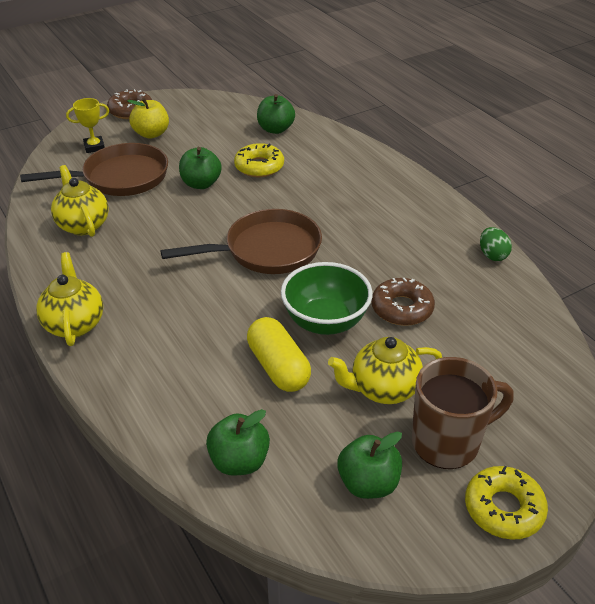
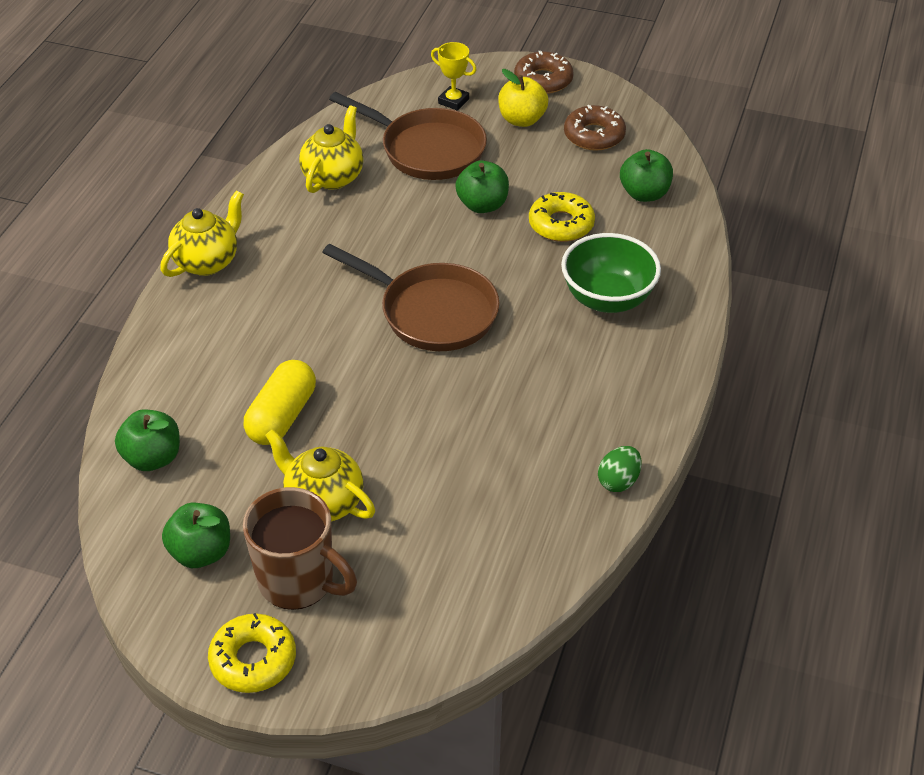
camera: 50 degrees right, 5 degrees up
(325, 322) = (373, 412): green bowl -> green bowl (607, 299)
(402, 308) = (450, 455): brown donut -> brown donut (594, 135)

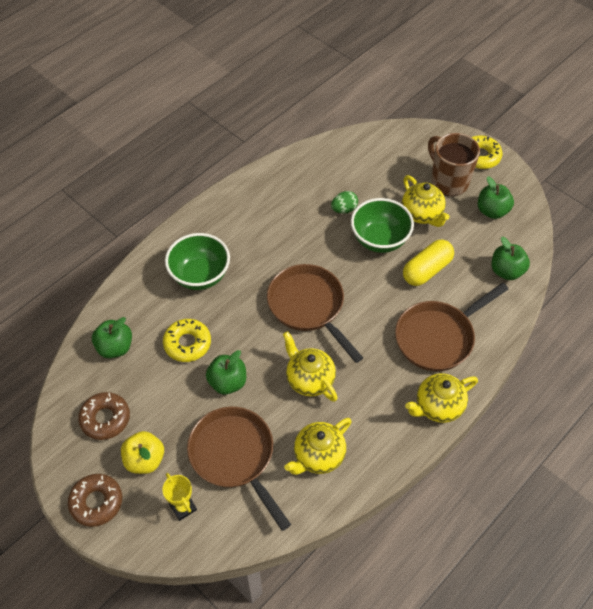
camera: 155 degrees left, 10 degrees up
(233, 335) = (438, 337): none -> brown pan
(375, 436) = (379, 240): none -> green bowl
(384, 238) = (309, 379): none -> yellow teapot
(618, 481) = (270, 173): green egg -> green egg (344, 209)

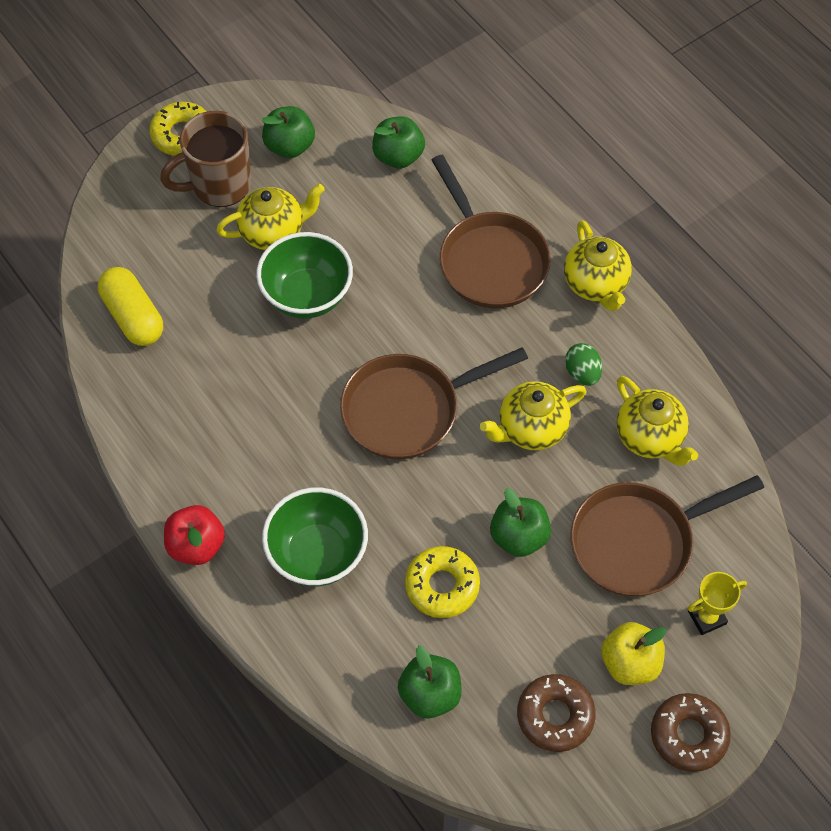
camera: 80 degrees left, 5 degrees up
(197, 217) = (196, 545): none -> red apple
(344, 209) = (236, 331): green egg -> green egg (582, 373)
(426, 270) = (375, 249): yellow capsule -> yellow capsule (133, 316)

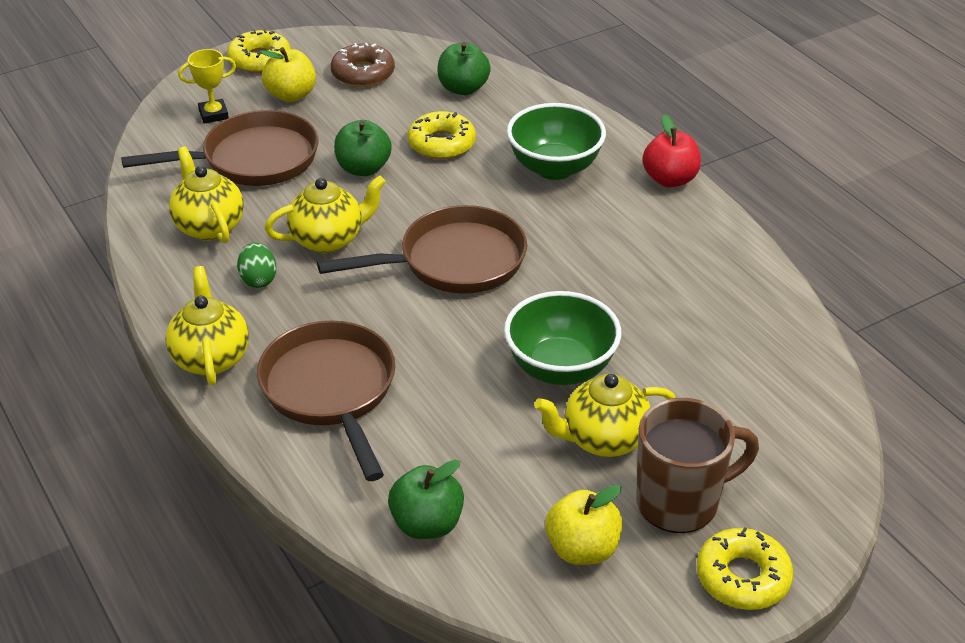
camera: 175 degrees left, 20 degrees down
(133, 316) = (769, 361): yellow capsule -> none
(290, 146) = (582, 549): green apple -> yellow apple
(688, 735) = (259, 60): brown donut -> yellow donut

